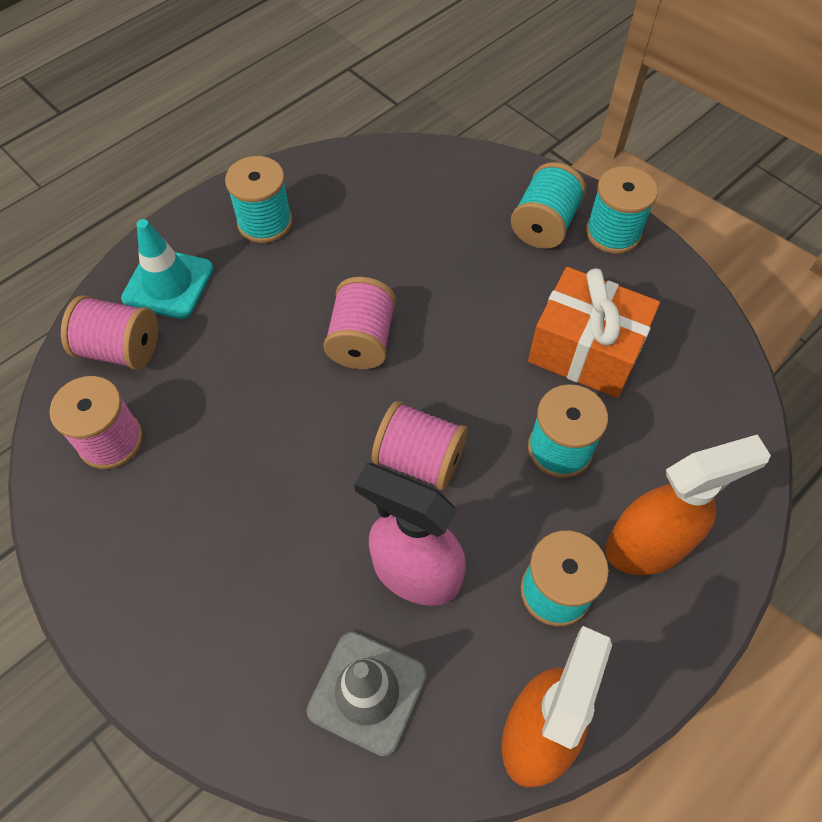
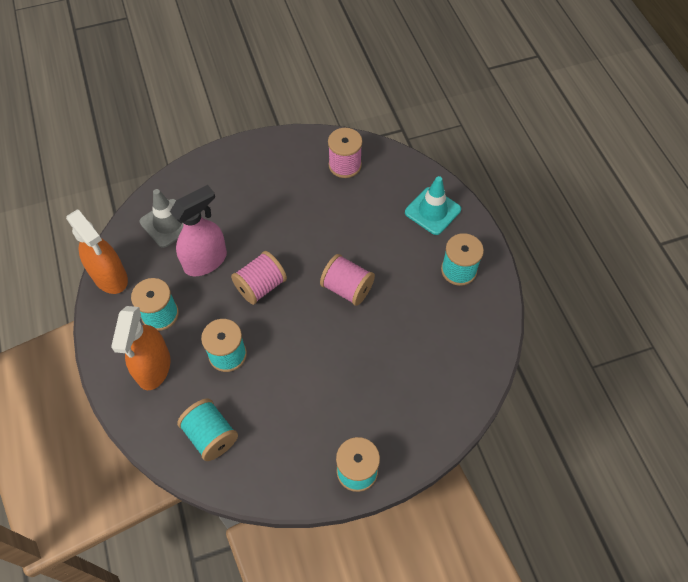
camera: 115 degrees right, 0 degrees up
(121, 349) = (398, 180): pink spool -> none
(544, 225) = (384, 429): turquoise spool -> turquoise spool (210, 435)
(585, 350) = (278, 402): orange gift -> none

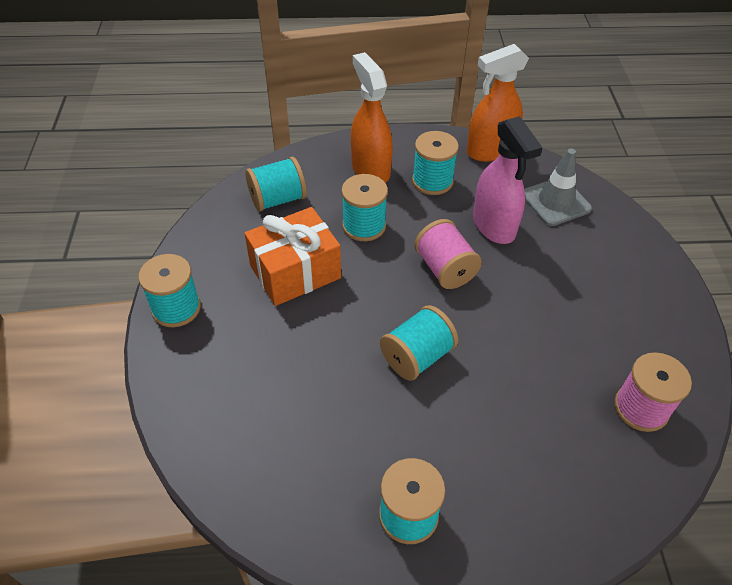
camera: 105 degrees right, 10 degrees down
(153, 368) = (370, 169): orange spray bottle -> orange spray bottle turned 45 degrees clockwise
(293, 392) = (295, 272): none -> orange gift
(347, 288) = (417, 356): pink spool -> turquoise spool
(432, 211) = (533, 513): turquoise traffic cone -> none

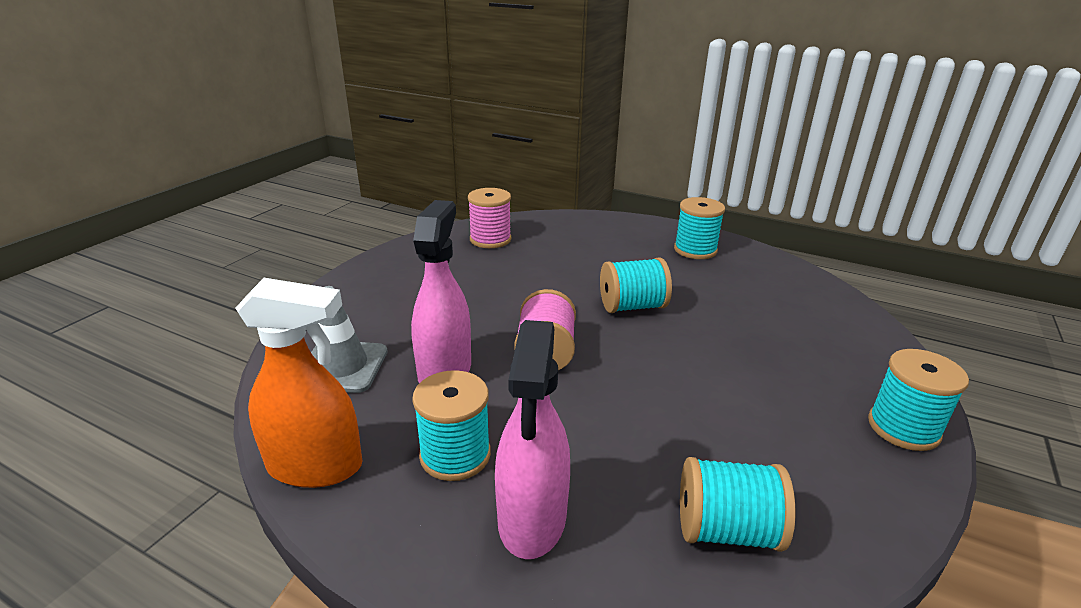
camera: 150 degrees left, 20 degrees down
(295, 272) = (729, 412): orange gift -> none
(364, 226) = (606, 432): turquoise spool -> none
(370, 169) = (532, 519): orange spray bottle -> pink spray bottle

